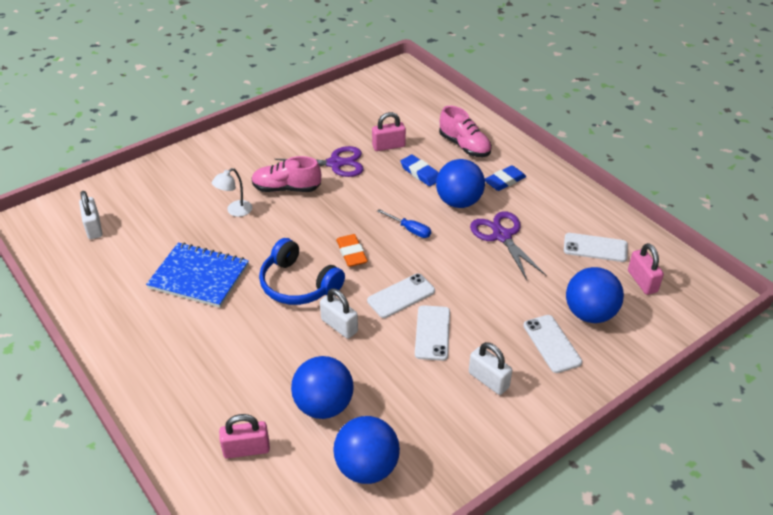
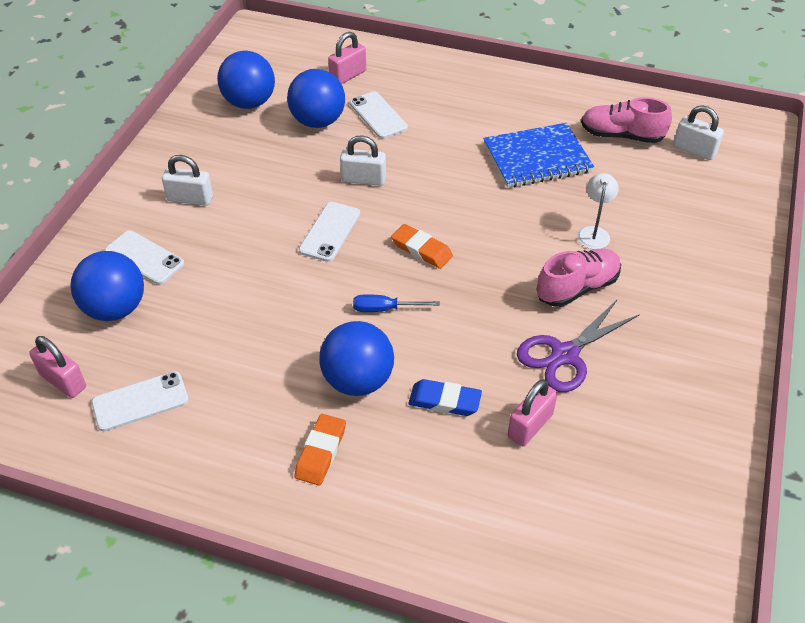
camera: 145 degrees right, 5 degrees up
(298, 284) = (440, 194): blue headphones -> none
(432, 333) = (271, 213): white phone -> white phone (378, 115)
(464, 146) = (426, 491): pink shoe -> pink shoe (621, 136)
(502, 236) = (269, 357): purple scissors -> none
(504, 181) = (321, 452): blue eraser -> orange eraser

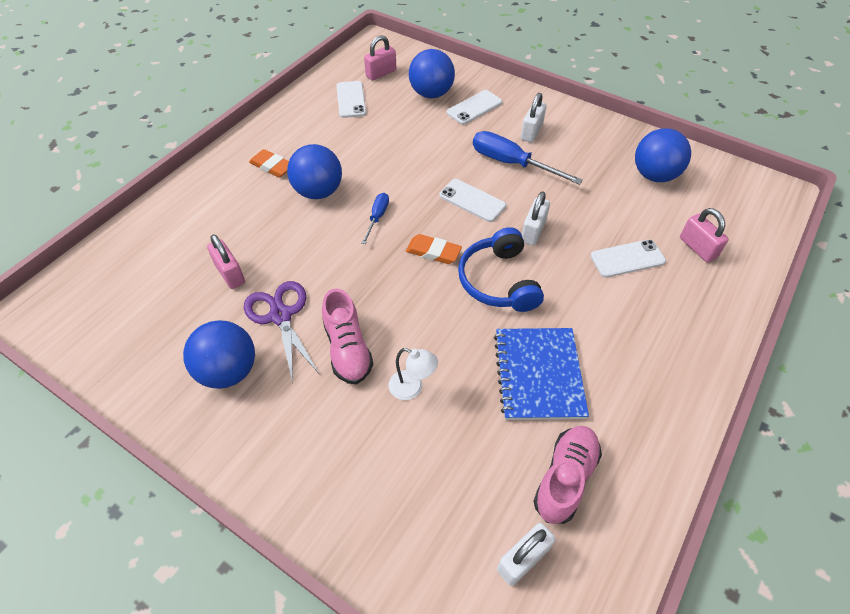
camera: 105 degrees right, 5 degrees up
(255, 208) = (511, 163): none -> blue screwdriver
(318, 121) = (622, 215): blue ball -> blue ball (228, 371)
(421, 249) = (433, 252): orange eraser -> orange eraser turned 60 degrees clockwise
(442, 195) = (498, 281): none -> blue headphones
(444, 401) = (277, 232): blue eraser -> none

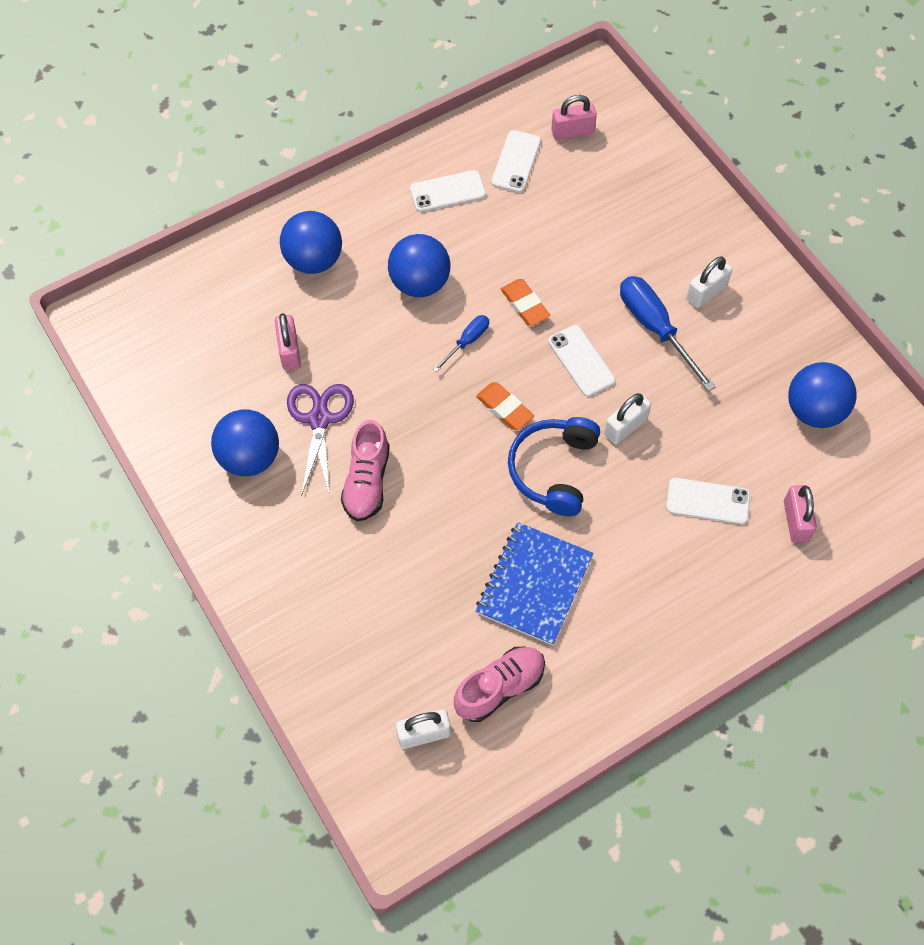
camera: 25 degrees right, 10 degrees up
(272, 166) = (384, 228): orange eraser -> orange eraser (524, 305)
(412, 388) = (408, 546): white lamp -> none
(431, 94) = (617, 188): blue ball -> blue ball (313, 260)
(474, 107) = (658, 229): white phone -> white phone (447, 191)

